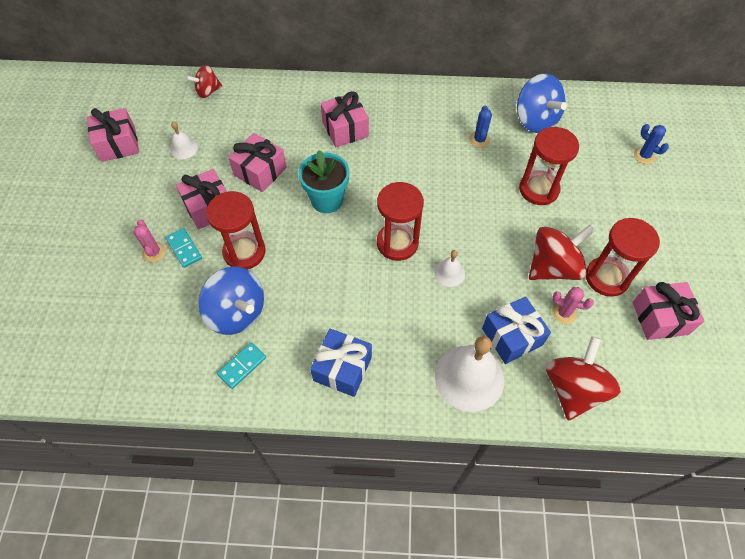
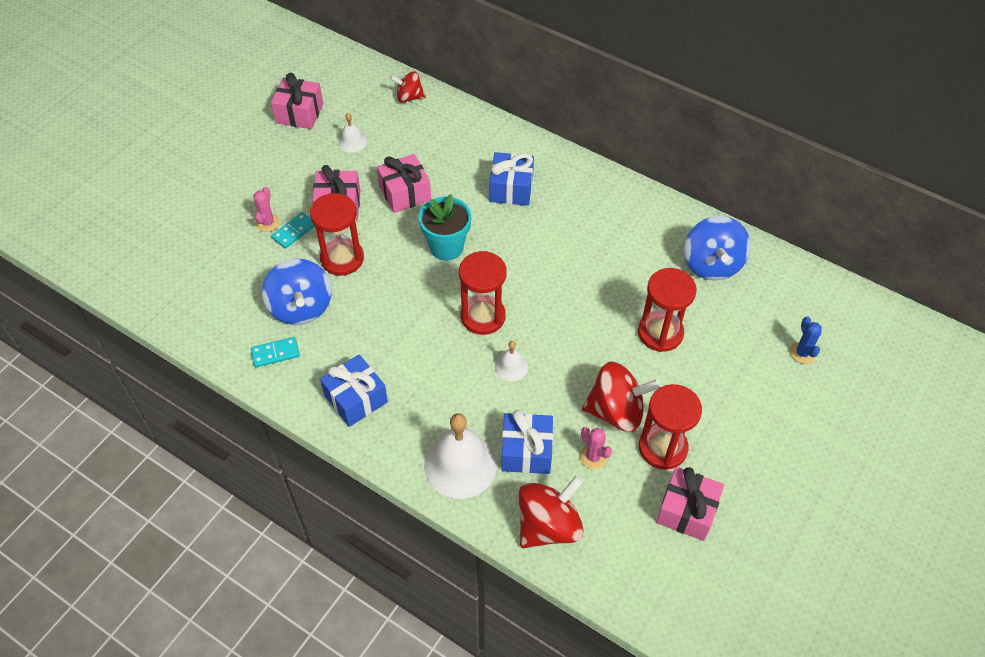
camera: 30 degrees right, 5 degrees down
(184, 249) = (294, 231): turquoise domino -> turquoise domino turned 45 degrees clockwise
(345, 129) = (511, 189): pink gift -> blue gift
(479, 140) = (637, 257): blue cactus -> none

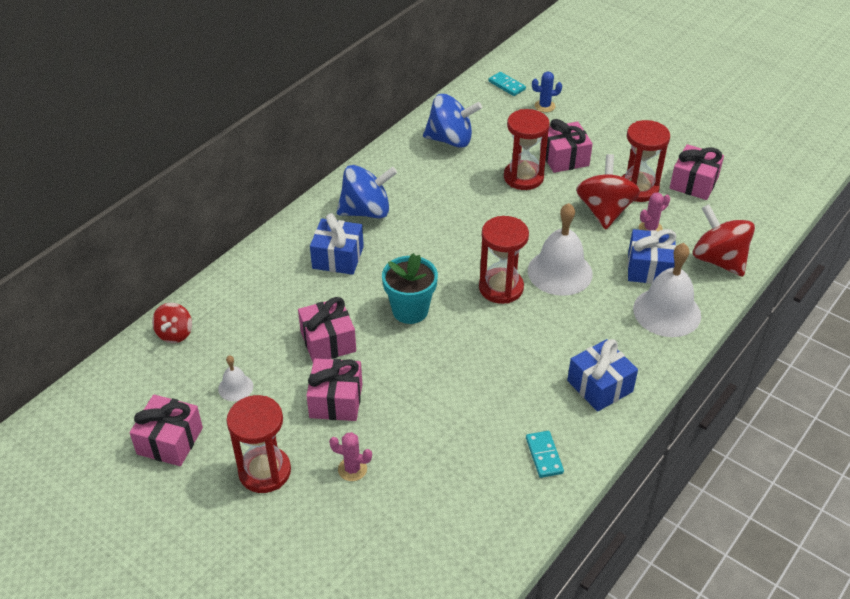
camera: 85 degrees left, 10 degrees down
(294, 231) = (370, 442): turquoise domino -> turquoise domino (506, 85)
(301, 307) = (482, 433): blue spinning top -> blue spinning top (366, 211)
(342, 259) = (416, 397): red hourglass -> red hourglass (264, 471)
(511, 367) = (560, 272): white bell -> white bell, size x2.06
(704, 372) = (564, 158): none -> pink gift

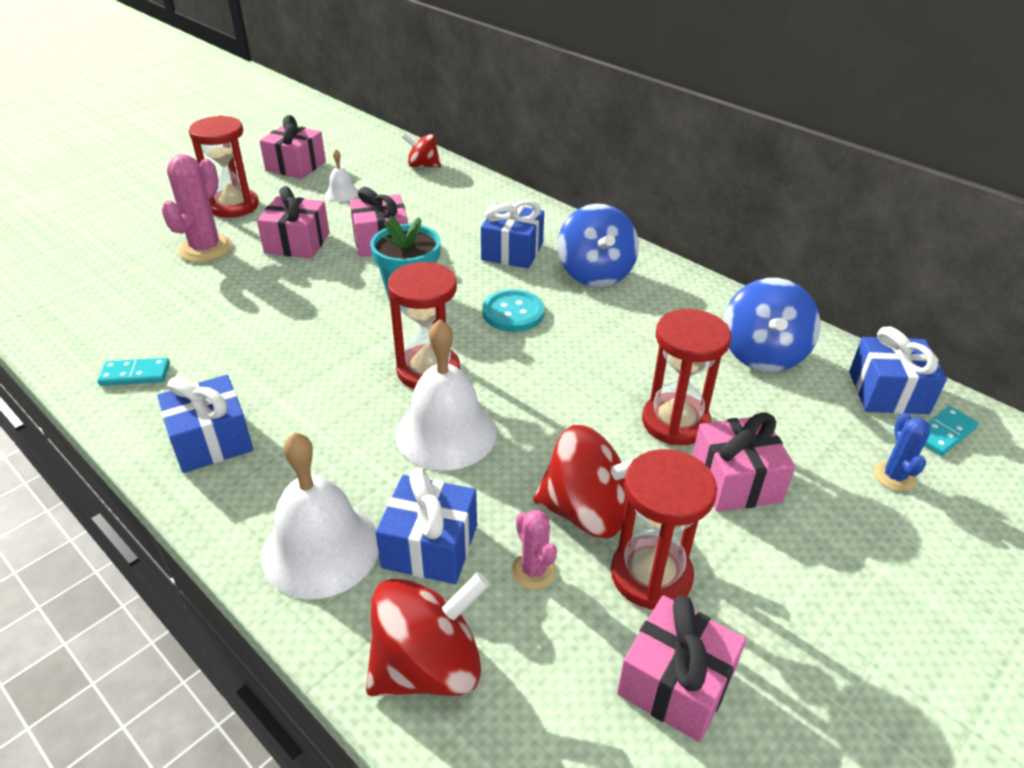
camera: 95 degrees right, 5 degrees down
(352, 469) = (205, 249): pink cactus -> pink cactus, size x1.77
(424, 251) = (513, 312): none -> turquoise button
(477, 98) = (888, 392): none -> blue gift

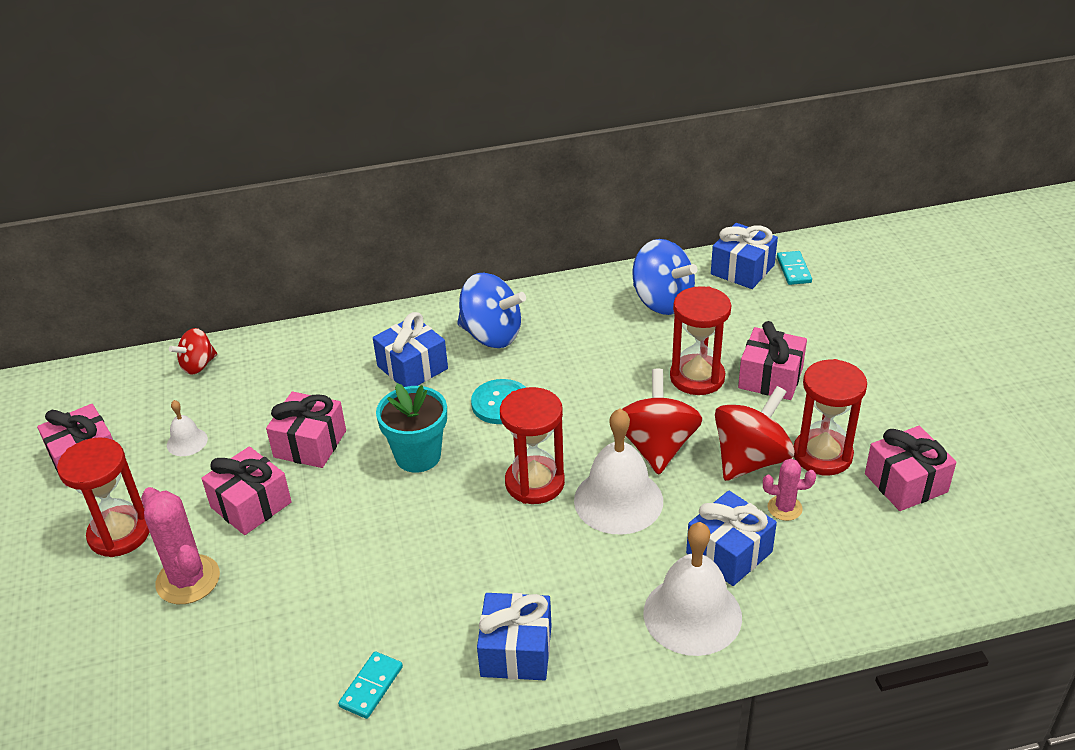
camera: 55 degrees left, 0 degrees up
(428, 666) = (831, 591): red spinning top -> red spinning top (657, 447)
(894, 476) = (813, 311): blue cactus -> none

